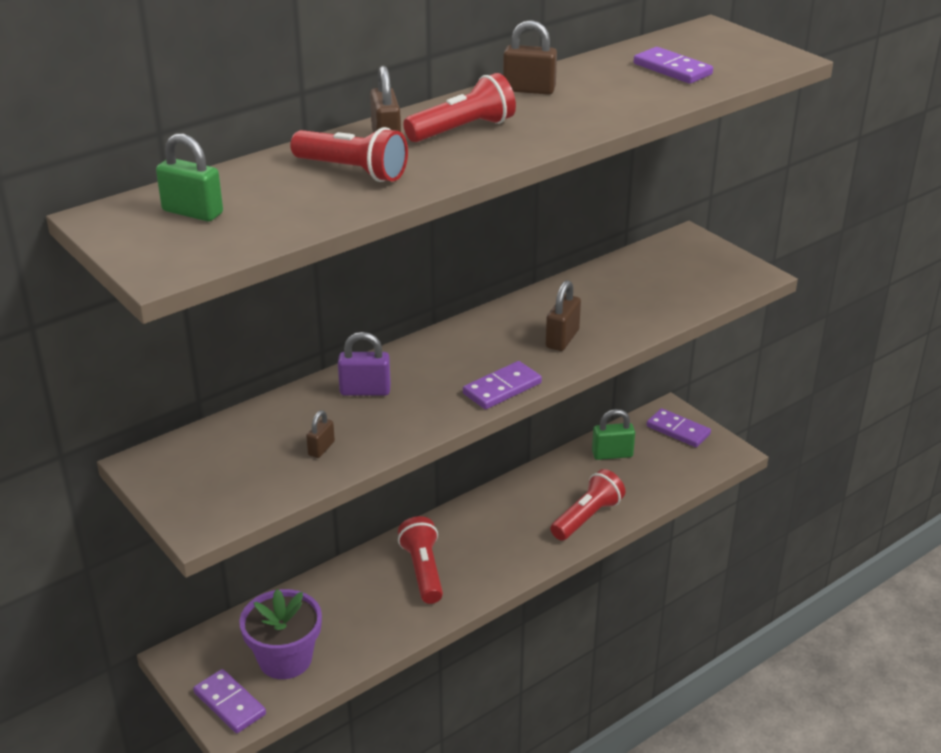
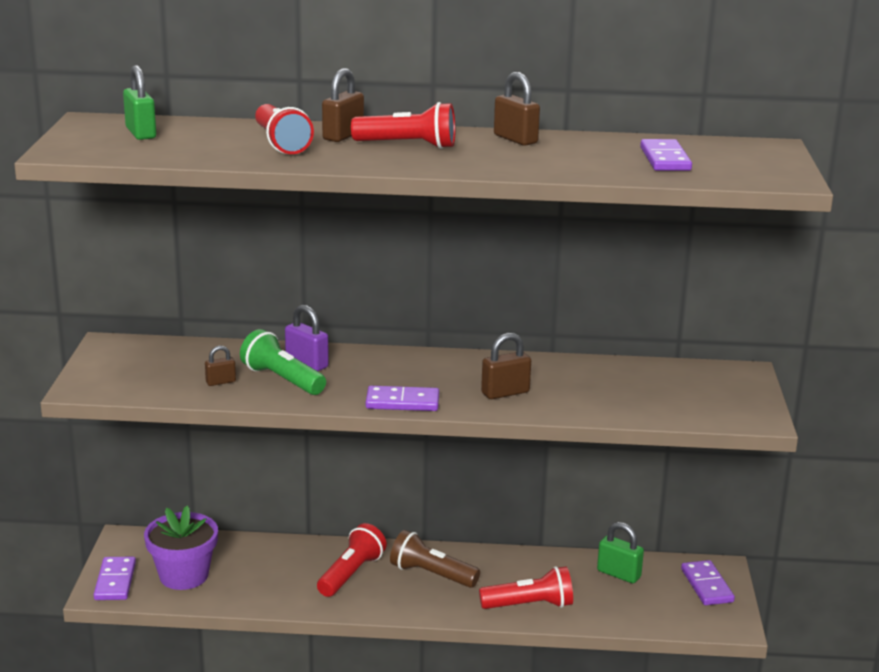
camera: 40 degrees right, 10 degrees down
(371, 418) = (282, 379): none -> green flashlight
(484, 534) = (431, 574): none -> brown flashlight

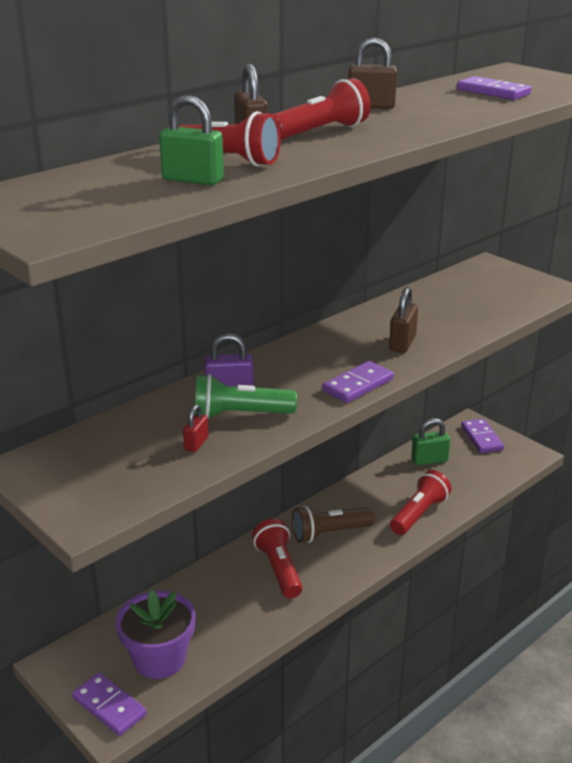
camera: 45 degrees left, 5 degrees up
(141, 133) = (72, 193): green padlock -> green padlock (193, 180)
(220, 382) = (196, 443): brown padlock -> red padlock
(706, 585) = (481, 438): purple domino -> purple domino turned 45 degrees clockwise

